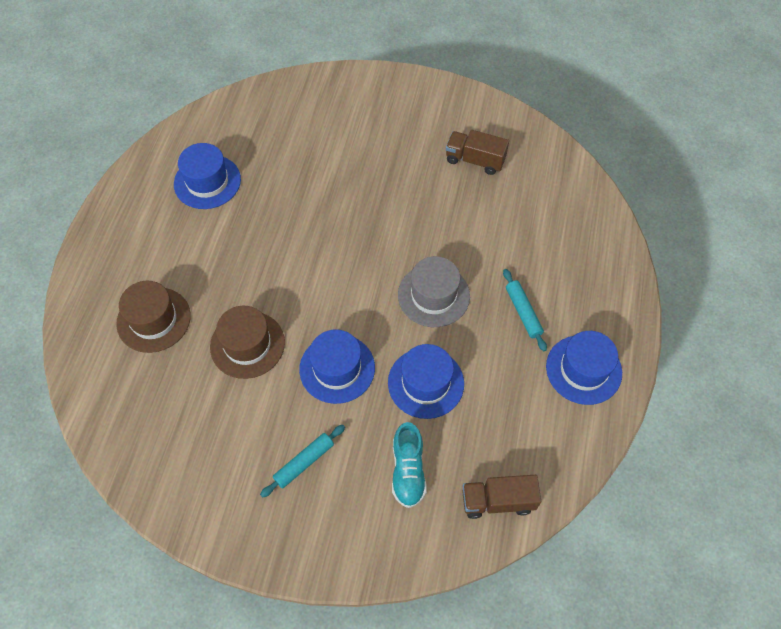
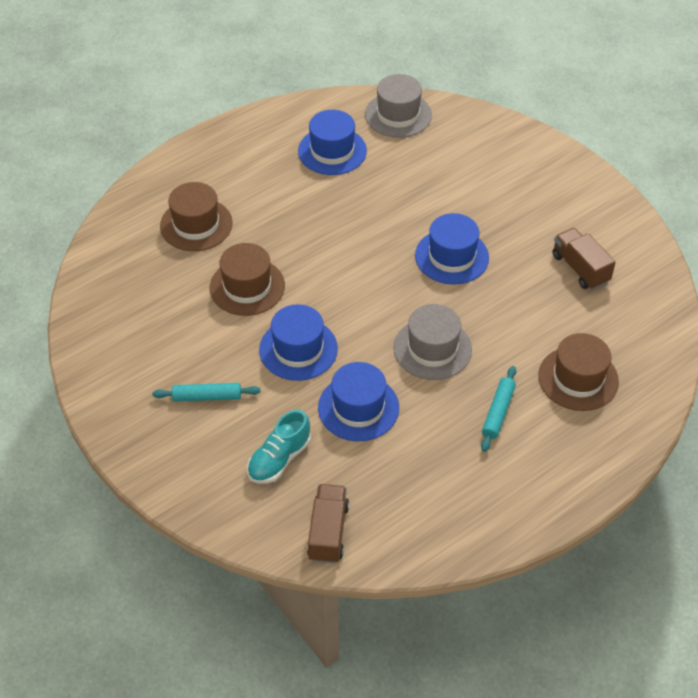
camera: 40 degrees right, 10 degrees down
(231, 118) = (398, 115): none -> grey hat
(498, 501) = (328, 532): brown truck -> brown truck turned 60 degrees clockwise
(550, 246) = (578, 378): none -> brown hat
(583, 369) = (506, 491): blue hat -> blue hat (452, 256)

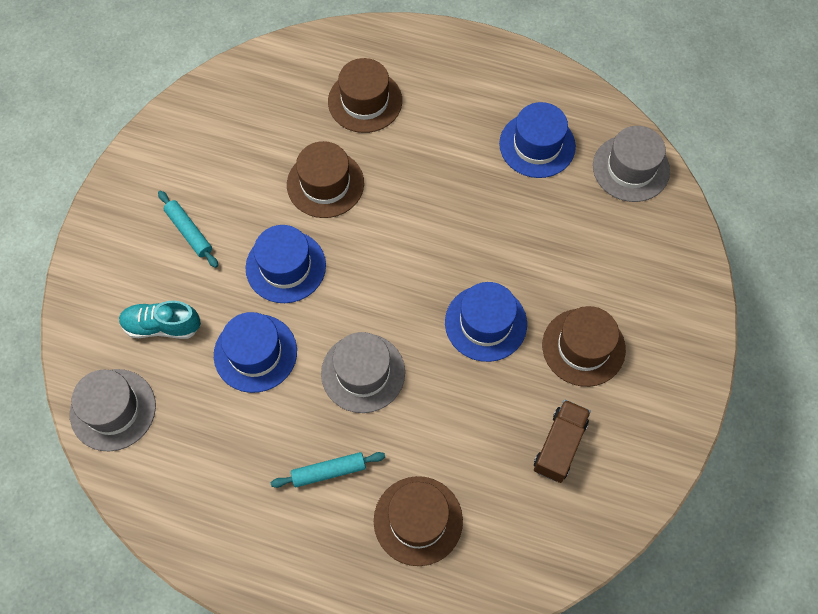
camera: 55 degrees right, 15 degrees up
(328, 532) = (113, 410): brown truck -> grey hat
(515, 215) = (583, 347): none -> brown hat

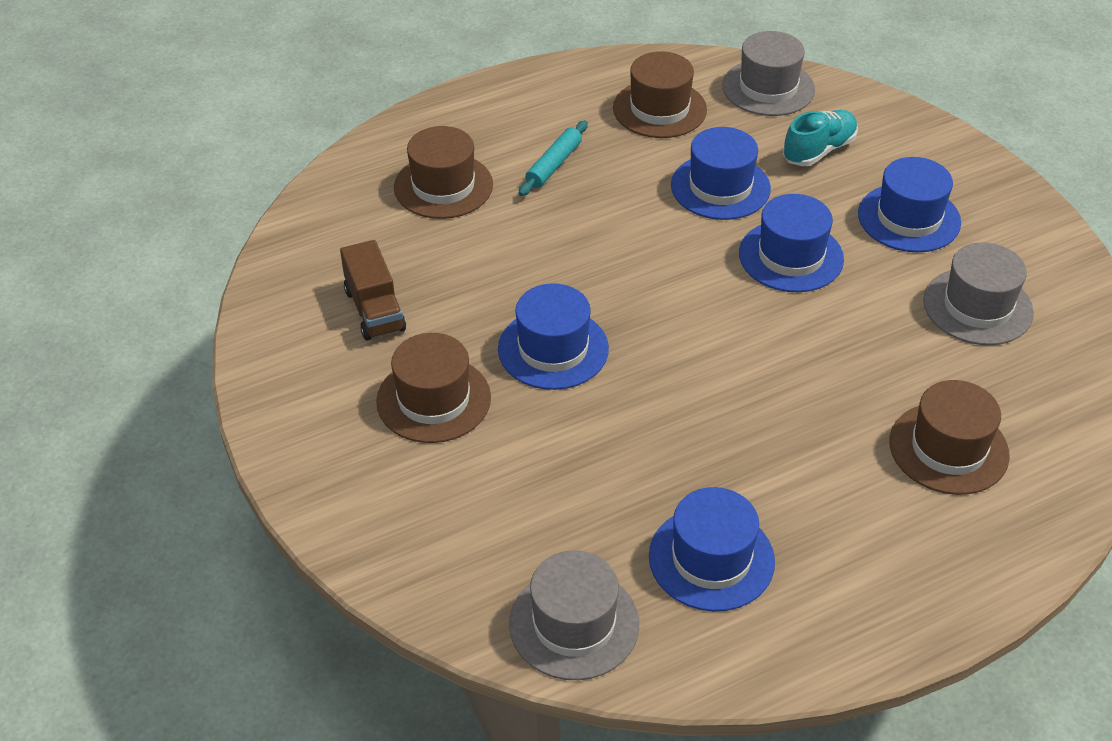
camera: 135 degrees right, 20 degrees down
(189, 232) = (909, 218): turquoise rolling pin -> blue hat
(325, 184) = (862, 343): brown hat -> brown hat (659, 109)
(363, 373) = (614, 237): grey hat -> grey hat (977, 306)

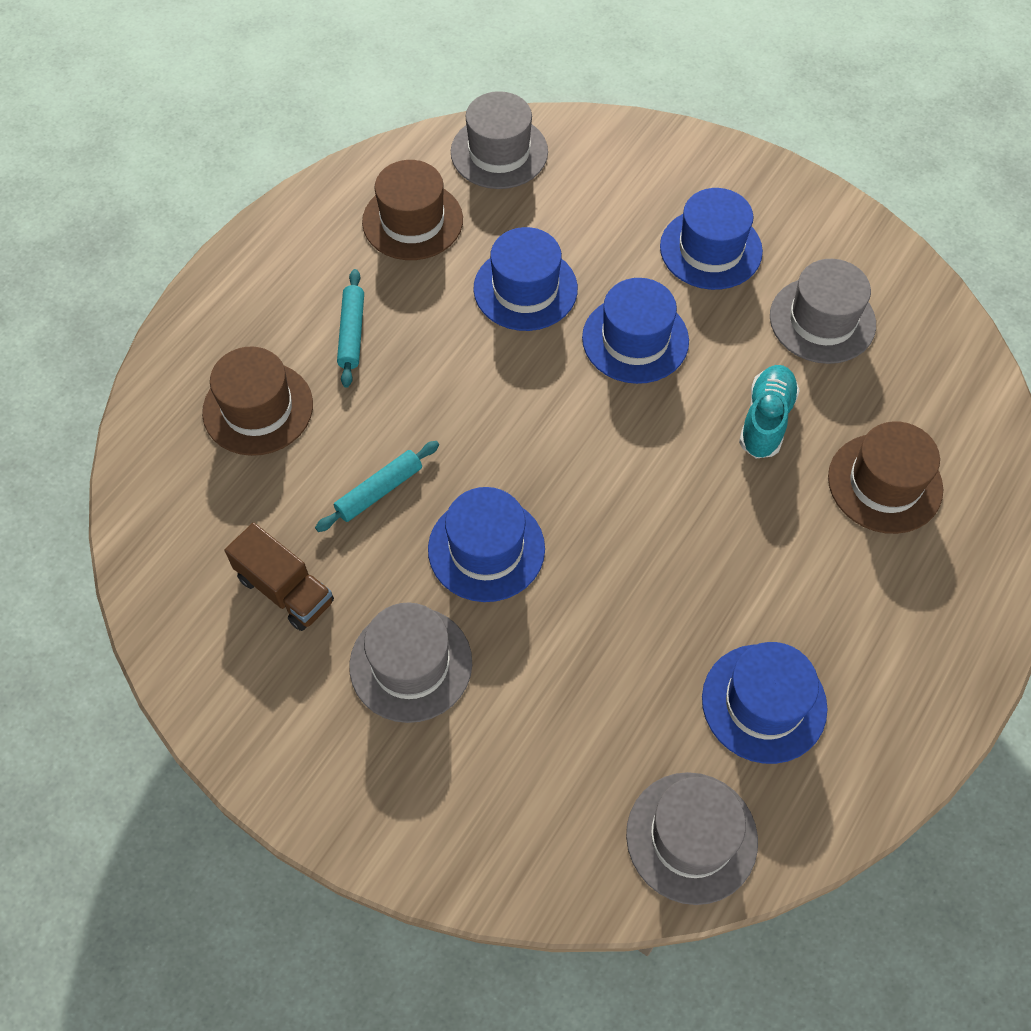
camera: 30 degrees left, 15 degrees up
(433, 399) = (411, 664): brown hat -> grey hat
(496, 276) = (379, 491): none -> turquoise rolling pin
(819, 150) = (588, 207): turquoise shoe -> turquoise shoe (766, 420)

